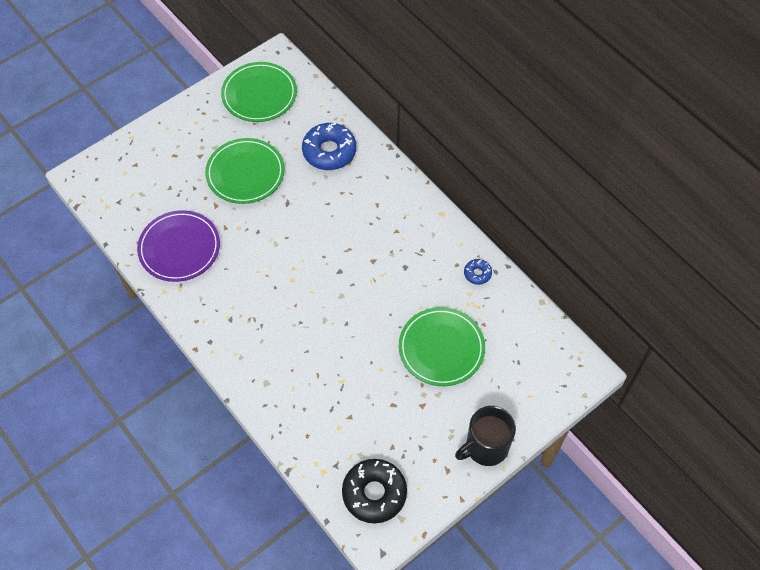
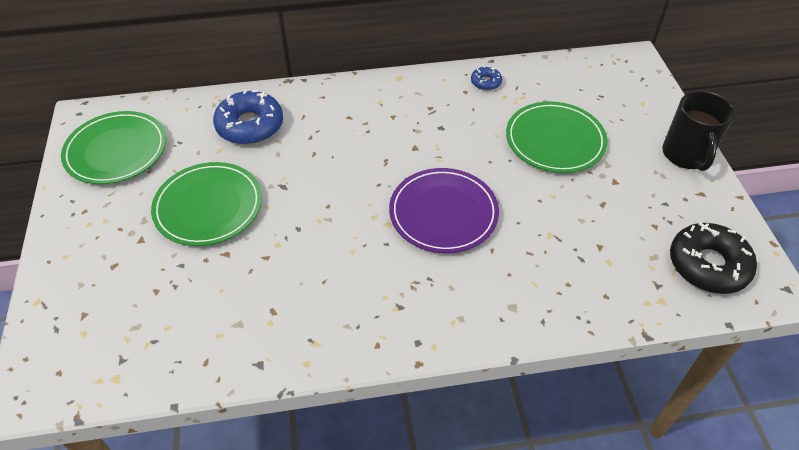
camera: 60 degrees left, 10 degrees down
(179, 248) = (255, 318): purple plate -> purple plate (443, 213)

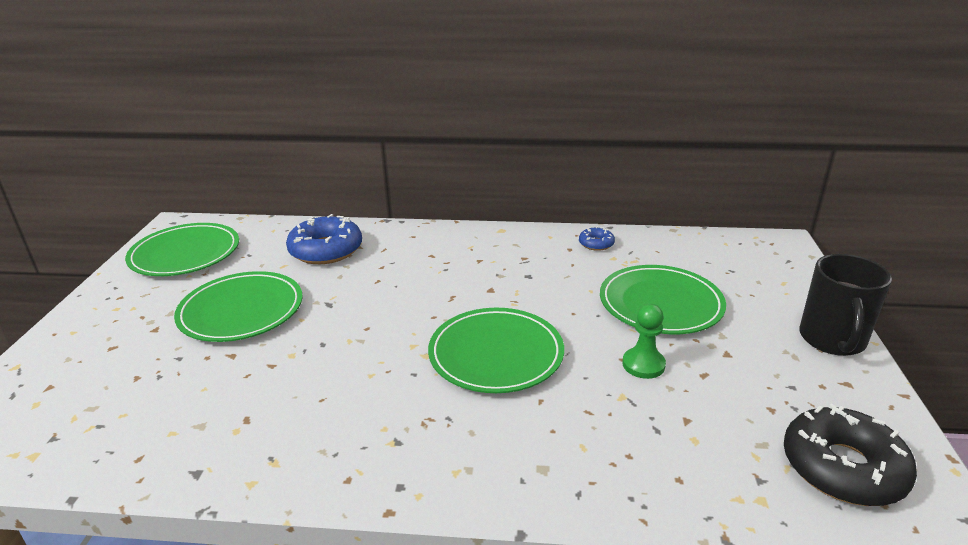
camera: 15 degrees right, 20 degrees down
(443, 213) = (496, 354): purple plate -> green plate
(557, 203) = (643, 364): none -> green pawn

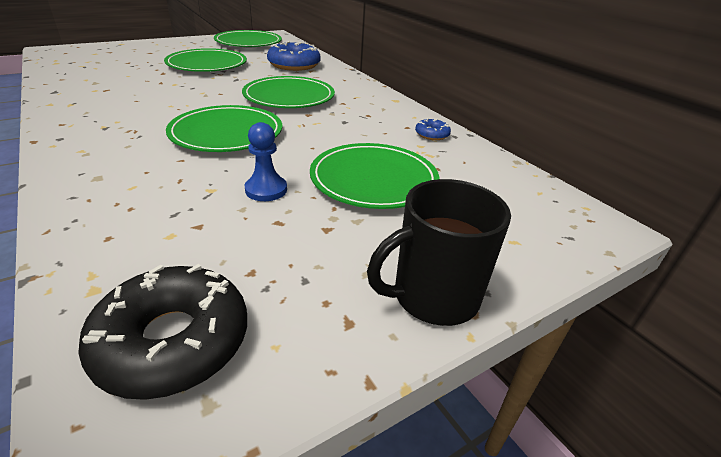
camera: 50 degrees right, 5 degrees up
(429, 285) = (289, 97): none -> green plate
(643, 364) = (266, 190): green pawn -> blue pawn

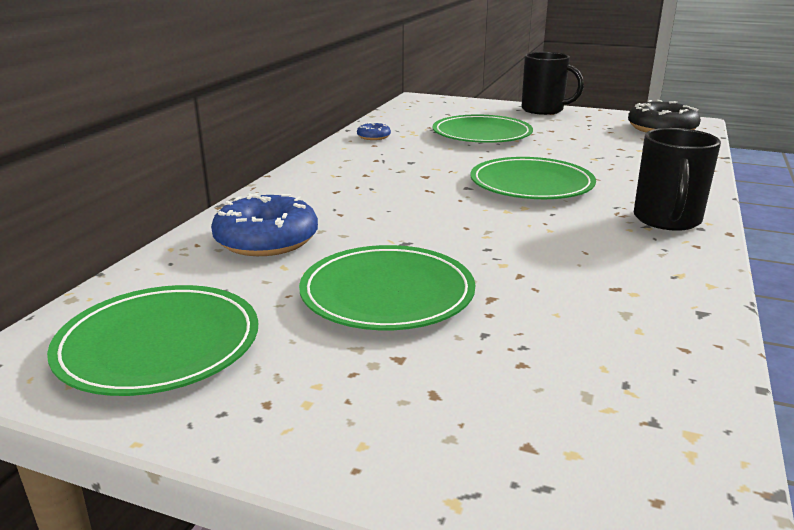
camera: 125 degrees left, 10 degrees down
(90, 136) = (667, 220): none -> black mug
(266, 190) = (558, 148): blue pawn -> none
(289, 97) = (400, 197): green plate -> none

